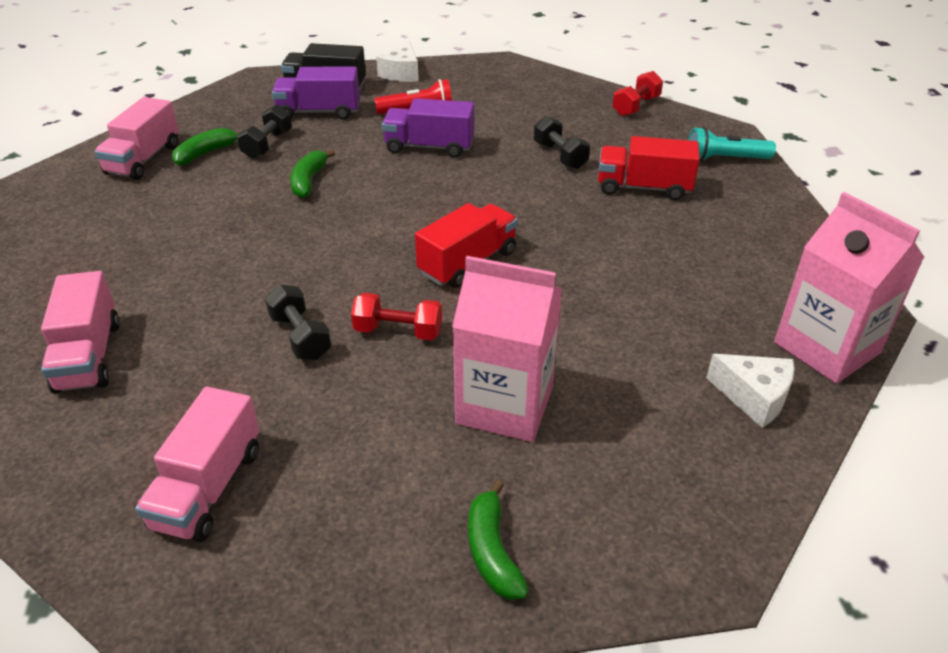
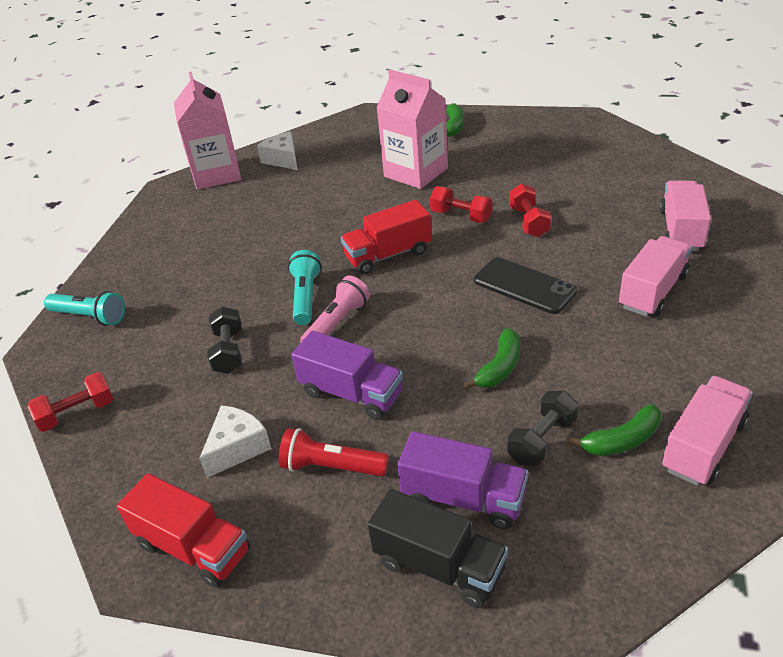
camera: 155 degrees left, 0 degrees up
(208, 488) = (587, 159): pink truck -> pink truck (652, 291)
(295, 252) = (524, 286): none -> black phone
(300, 337) = (529, 222): black dumbbell -> red dumbbell
(401, 73) = (308, 579): white cheese -> white cheese (237, 448)
(477, 189) = (337, 323): none -> pink flashlight
(528, 206) = (306, 297): none -> turquoise flashlight
(643, 188) = (193, 298): red truck -> red truck (193, 548)

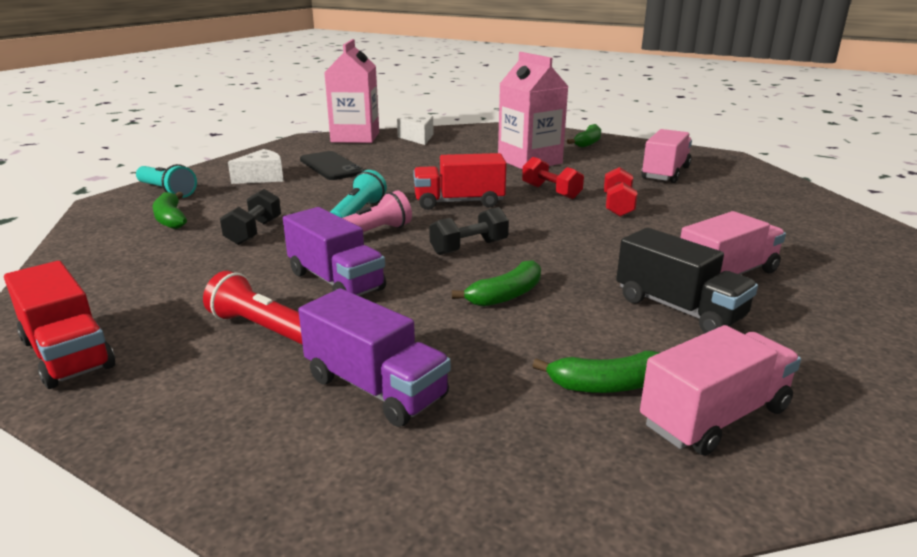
camera: 15 degrees right, 15 degrees down
(77, 413) = (86, 242): red dumbbell -> none
(131, 357) = (170, 219): none -> green banana
(237, 448) = (190, 293): white cheese -> white cheese (262, 178)
(439, 566) = (293, 440): black truck -> black truck (678, 309)
(524, 286) = (580, 245): black phone -> black phone (331, 166)
(542, 440) = (507, 362): black dumbbell -> black dumbbell (469, 247)
(681, 230) = (788, 239): pink truck -> pink truck (665, 173)

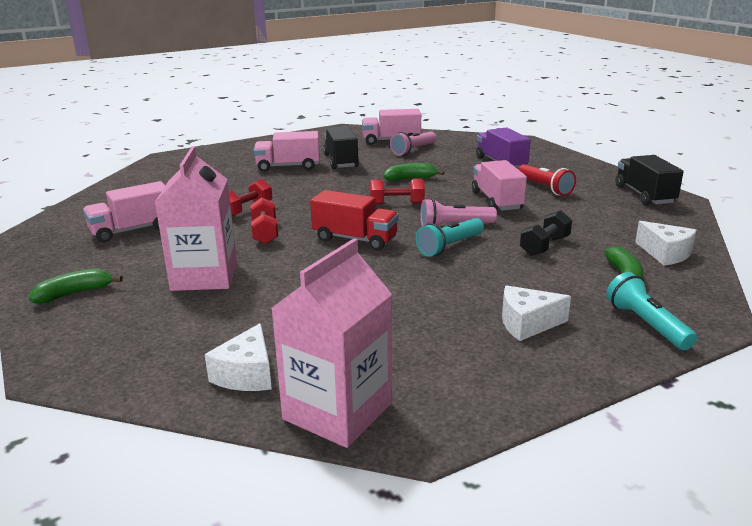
camera: 150 degrees left, 0 degrees up
(67, 353) = (644, 195): red truck -> black truck
(108, 250) = (665, 253): none -> white cheese
(331, 166) = (432, 326): black phone -> none
(336, 281) = (496, 201): purple truck -> pink truck
(469, 247) = (397, 203): black dumbbell -> red dumbbell
(607, 385) = (413, 150): green banana -> pink flashlight

